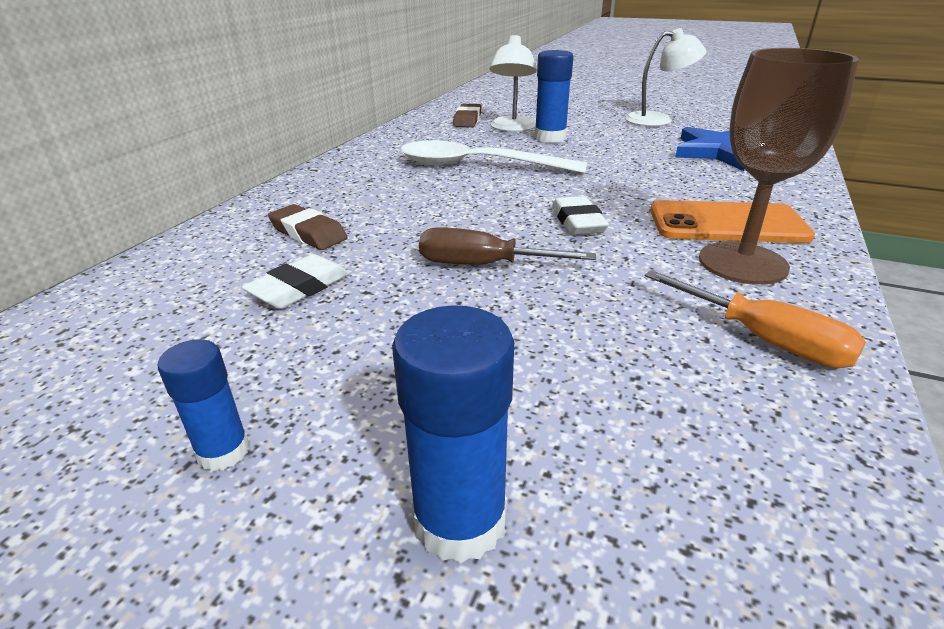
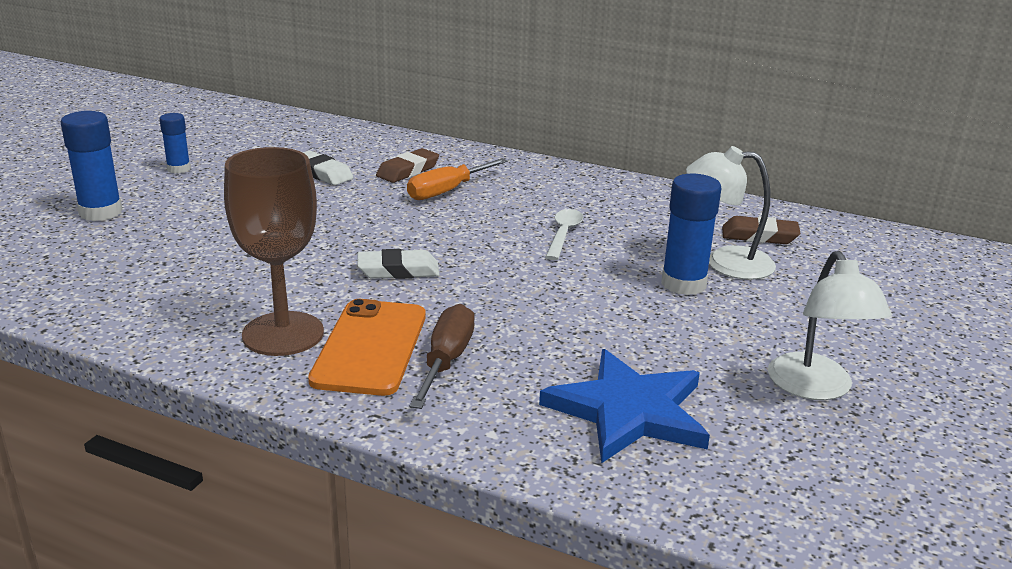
camera: 90 degrees right, 5 degrees down
(477, 166) = (563, 234): white spoon -> white spoon, size x0.49
(484, 265) = (328, 227): brown screwdriver -> brown screwdriver (446, 361)
(762, 339) = (171, 312): orange screwdriver -> orange screwdriver (448, 191)

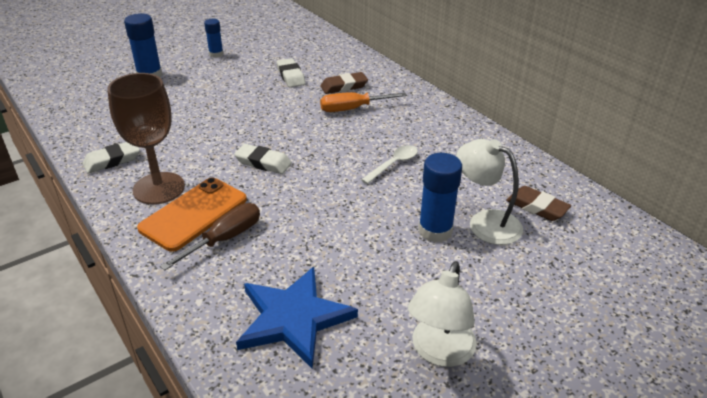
camera: 30 degrees right, 10 degrees up
(167, 321) = (112, 160): none -> white eraser

